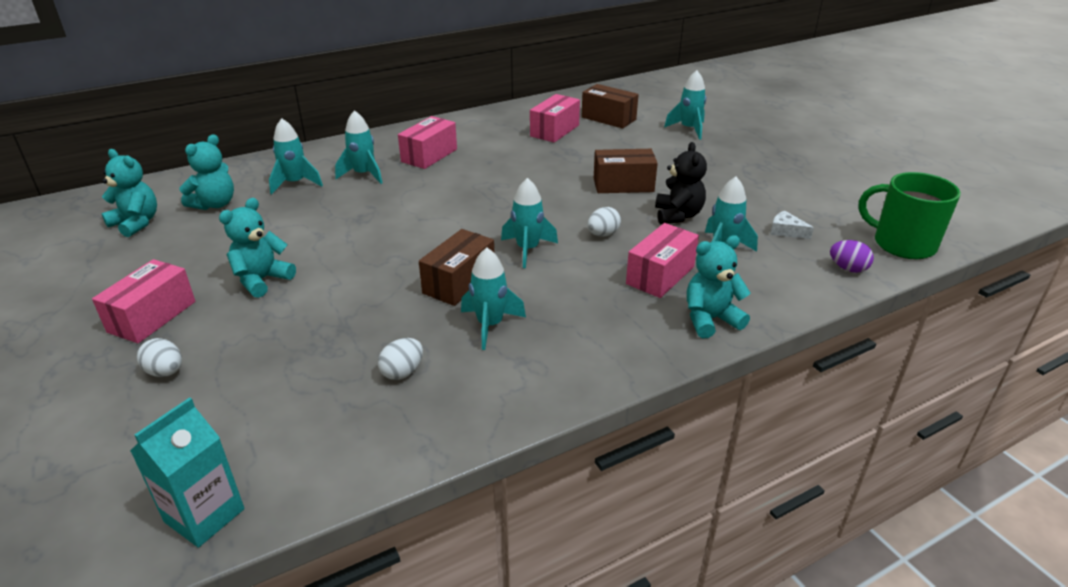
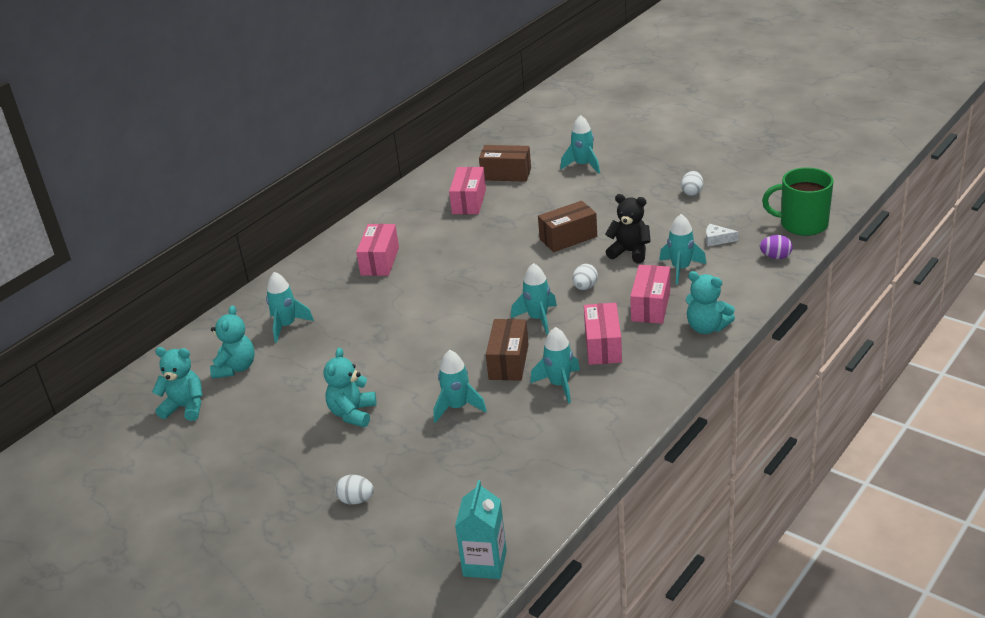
camera: 20 degrees left, 0 degrees up
(152, 316) = (297, 469): pink box -> pink box (603, 346)
(363, 174) = (340, 298): turquoise rocket -> turquoise rocket (457, 407)
(402, 372) = (527, 437): white egg -> white egg (692, 192)
(678, 215) = (630, 252): black teddy bear -> black teddy bear turned 45 degrees counterclockwise
(710, 319) = (706, 327): turquoise teddy bear -> turquoise teddy bear turned 105 degrees counterclockwise

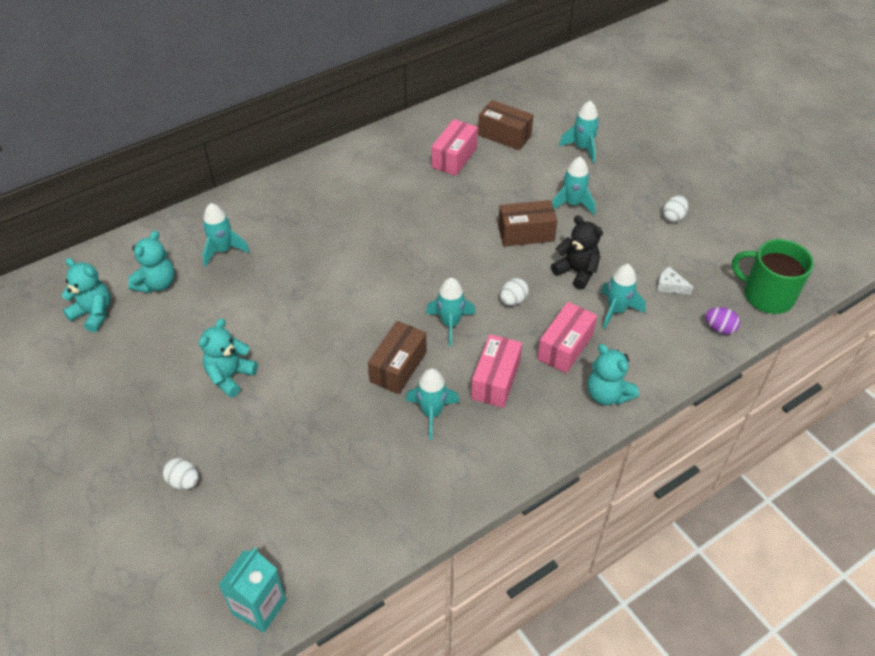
camera: 15 degrees right, 15 degrees up
(380, 261) = (340, 202): pink box -> none
(457, 407) = (325, 405): turquoise rocket -> turquoise rocket (572, 204)

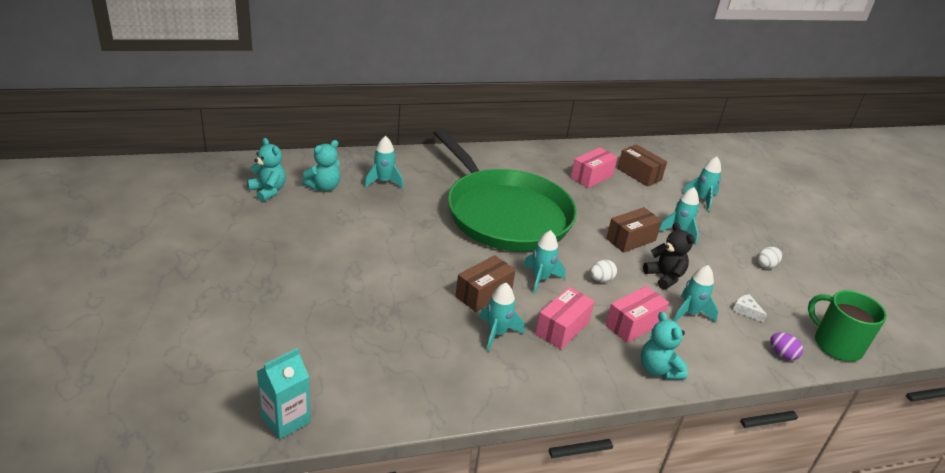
camera: 15 degrees right, 15 degrees down
(184, 481) = (274, 314): white egg -> none
(230, 376) = (347, 258): turquoise teddy bear -> none
(378, 247) = (504, 214): none -> green pan
(526, 233) = (631, 239): brown box -> brown box turned 45 degrees counterclockwise

